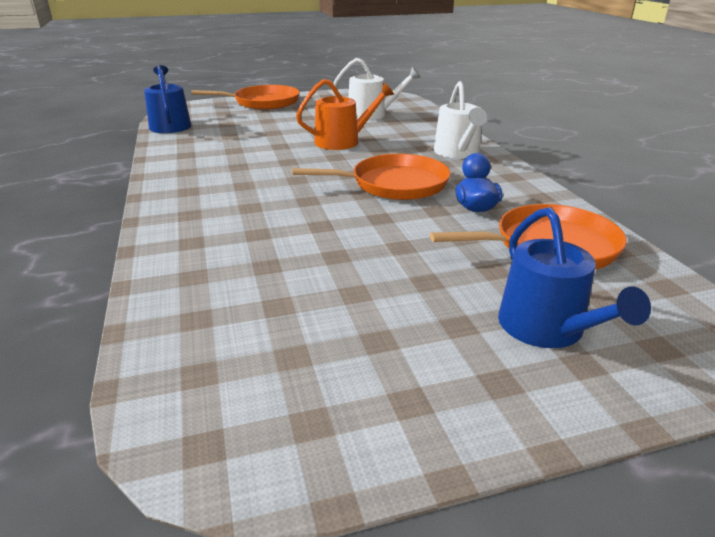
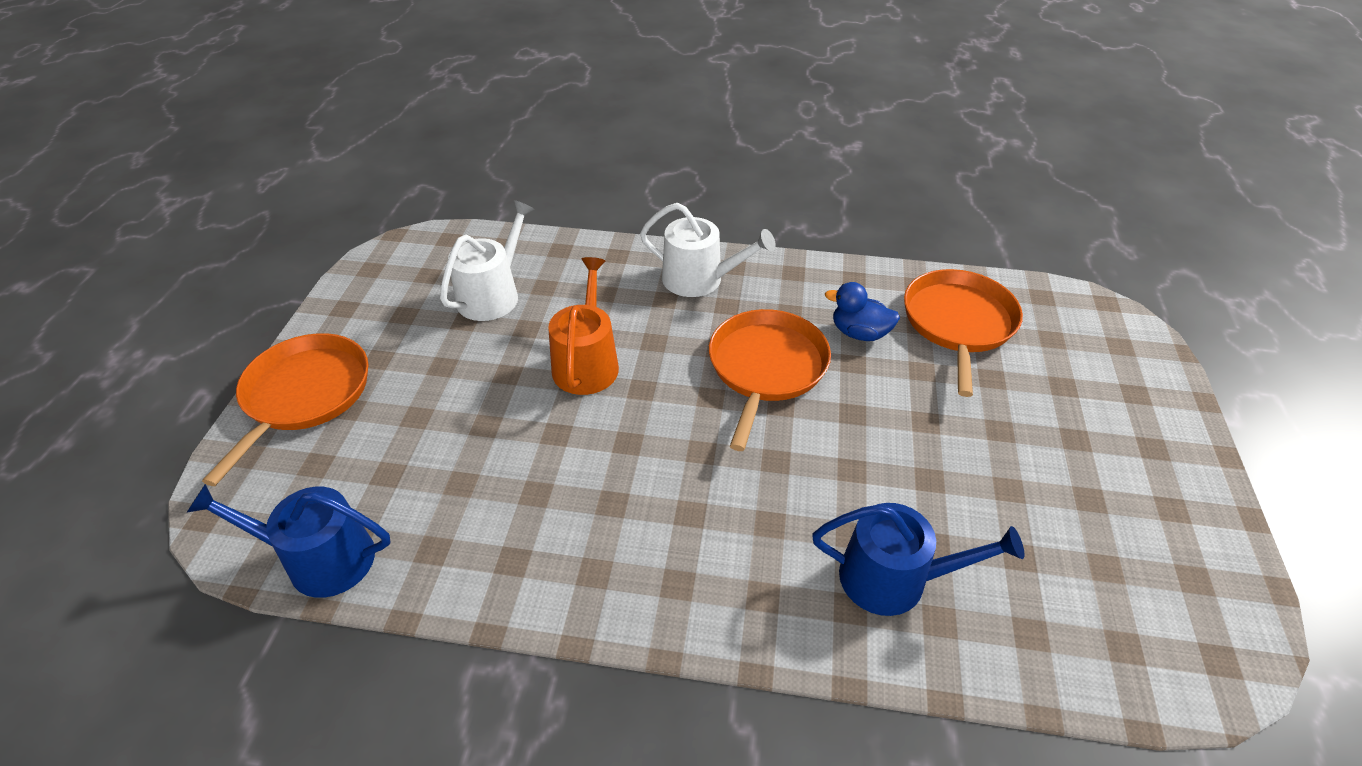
camera: 65 degrees left, 15 degrees up
(547, 329) = (1089, 390): blue watering can -> blue watering can (894, 579)

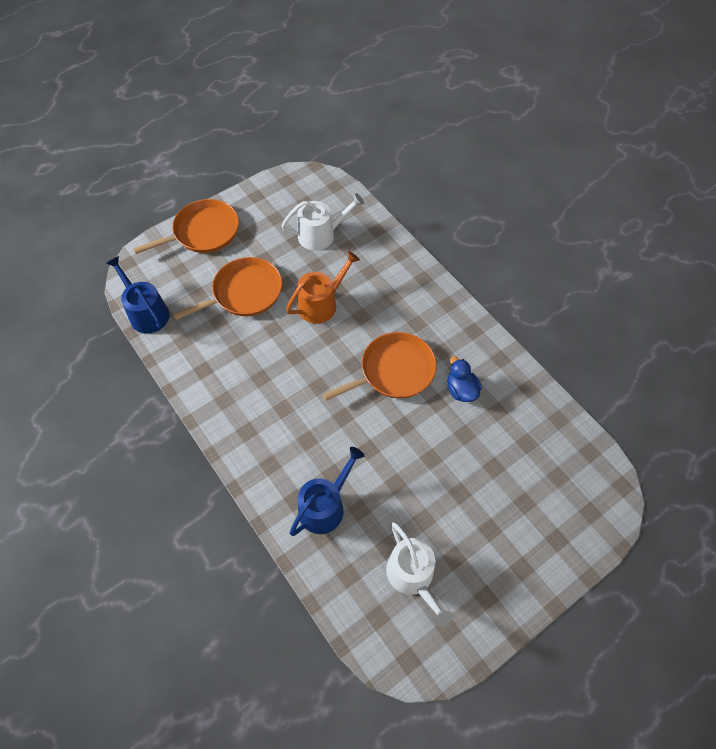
camera: 45 degrees right, 15 degrees up
(700, 279) = (422, 298): white watering can -> white watering can (413, 576)
(894, 579) = (325, 506): blue watering can -> blue watering can turned 105 degrees counterclockwise
(958, 323) = (519, 427): orange pan -> orange pan (244, 293)

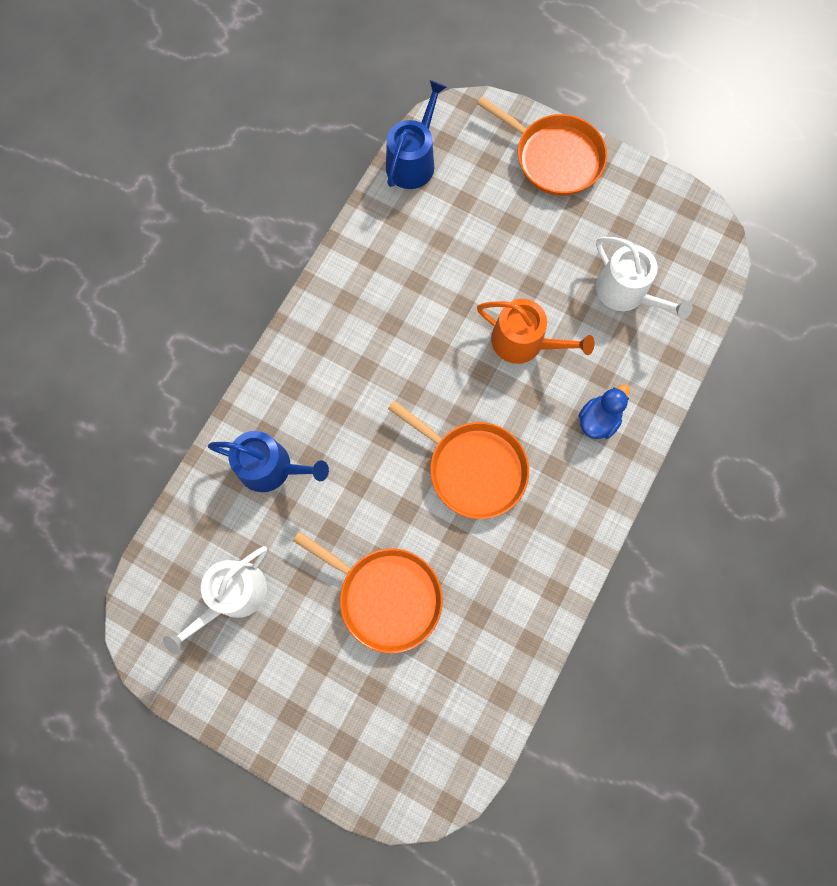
camera: 65 degrees right, 15 degrees up
(244, 293) = (493, 248): orange pan -> orange pan (385, 596)
(461, 390) = (485, 559): blue duck -> blue duck (598, 420)

